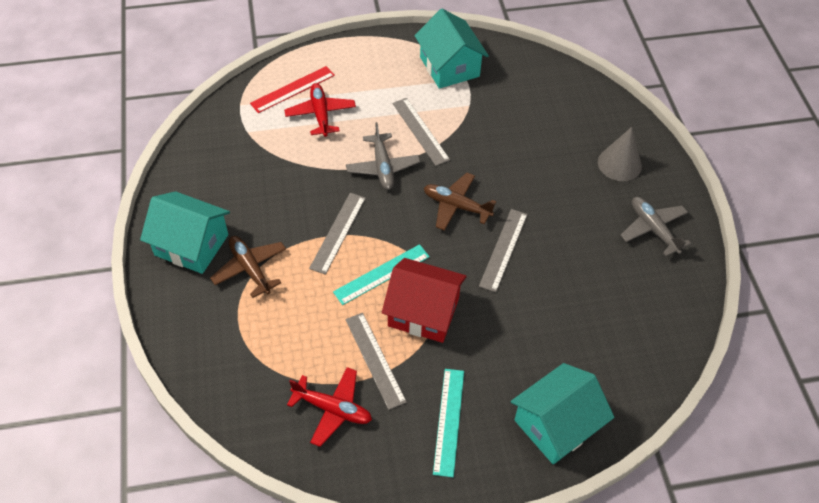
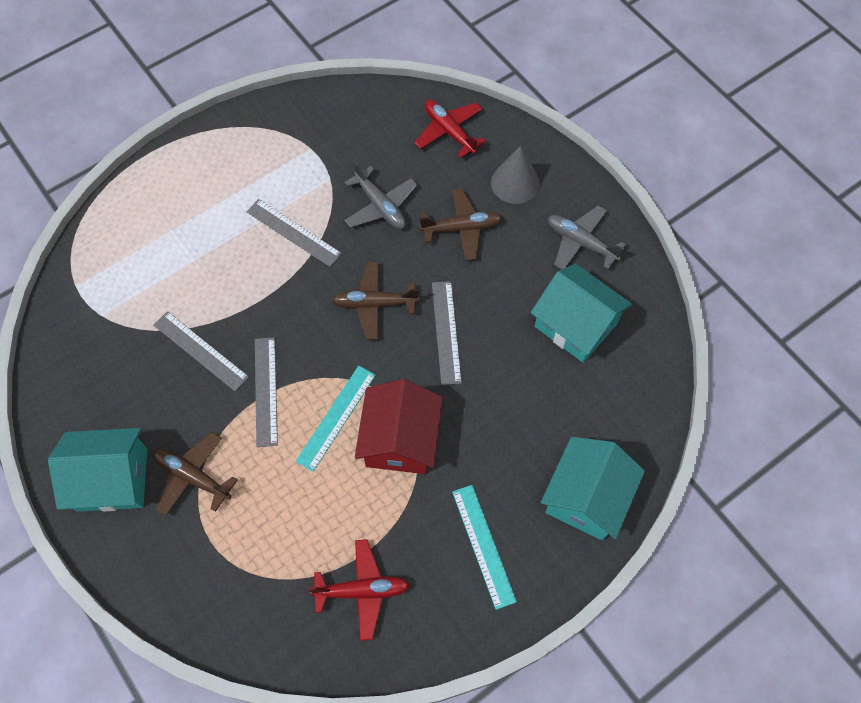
camera: 25 degrees left, 10 degrees up
(293, 89) = (126, 241): red ruler -> none
(320, 114) = (174, 259): red plane -> red plane (449, 131)
(375, 360) = (377, 516): grey ruler -> grey ruler (200, 350)
(382, 167) = (274, 293): grey plane -> grey plane (380, 206)
(423, 312) = (400, 439): red house -> red house turned 75 degrees counterclockwise
(449, 67) = (286, 141): turquoise house -> turquoise house (576, 325)
(556, 180) = (461, 228): none -> brown plane

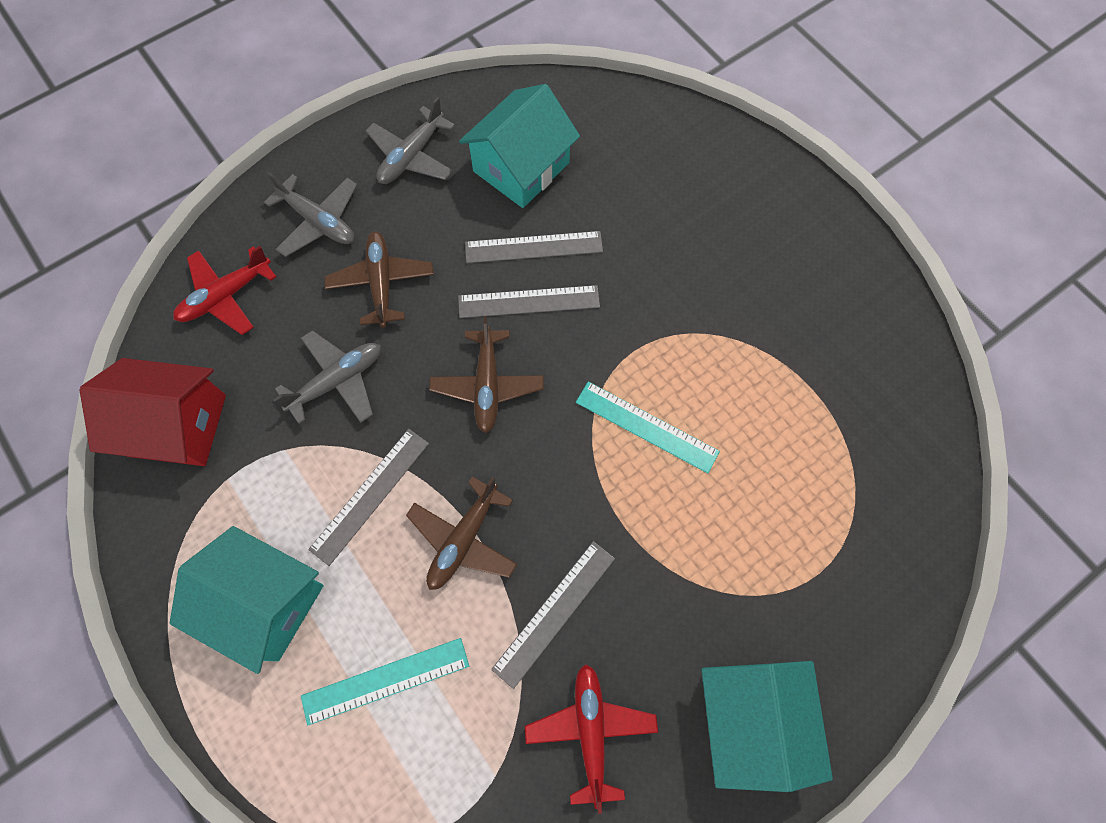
camera: 90 degrees left, 5 degrees up
(193, 477) = (738, 604): brown plane -> brown plane (463, 539)
(266, 391) = (613, 517): grey ruler -> grey ruler (533, 247)
(362, 591) = (856, 390): red plane -> red plane (590, 731)
(400, 439) = (671, 352): red house -> red house (177, 425)
(483, 545) = (789, 267): turquoise ruler -> turquoise ruler (385, 681)
(515, 183) = (318, 221): grey cone -> grey plane
(586, 497) = (726, 168): turquoise house -> turquoise house (265, 602)

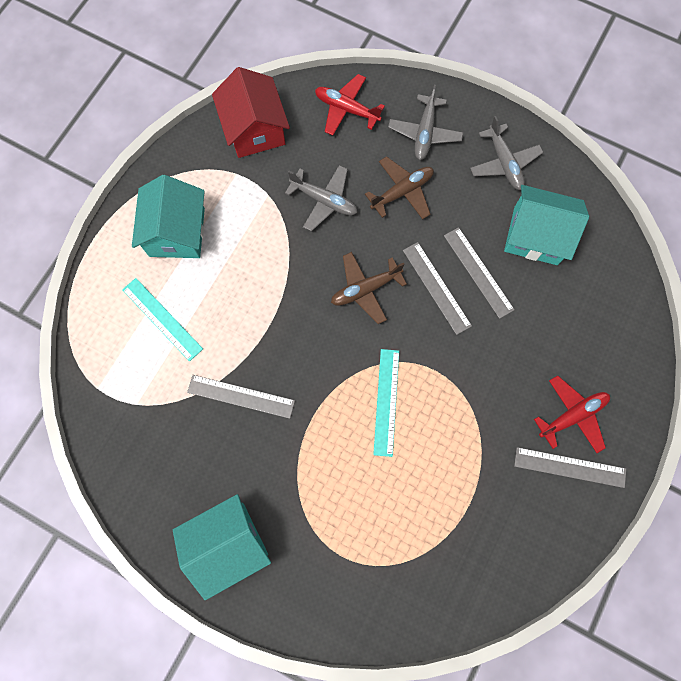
camera: 65 degrees right, 5 degrees up
(370, 495) = (263, 256): grey ruler -> grey ruler (569, 467)
(412, 156) = (504, 163): grey plane -> grey plane turned 120 degrees counterclockwise
(463, 539) = (261, 322): brown plane -> none
(590, 731) = (182, 448): red plane -> red plane (572, 415)

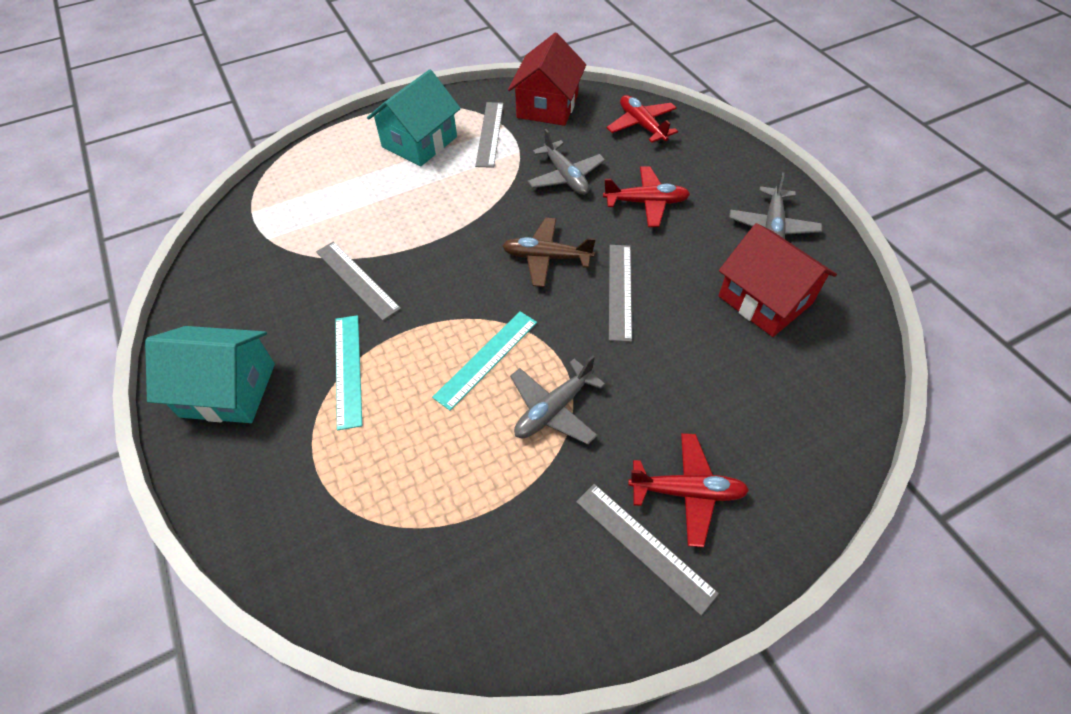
camera: 35 degrees right, 20 degrees down
(162, 319) = (349, 192): turquoise ruler -> turquoise ruler (348, 370)
(402, 192) = (646, 202): brown plane -> red plane
(424, 133) = (704, 170): grey plane -> grey plane (553, 409)
(478, 272) = (675, 300): grey ruler -> grey ruler (490, 134)
(535, 235) = (765, 300): turquoise house -> red house

